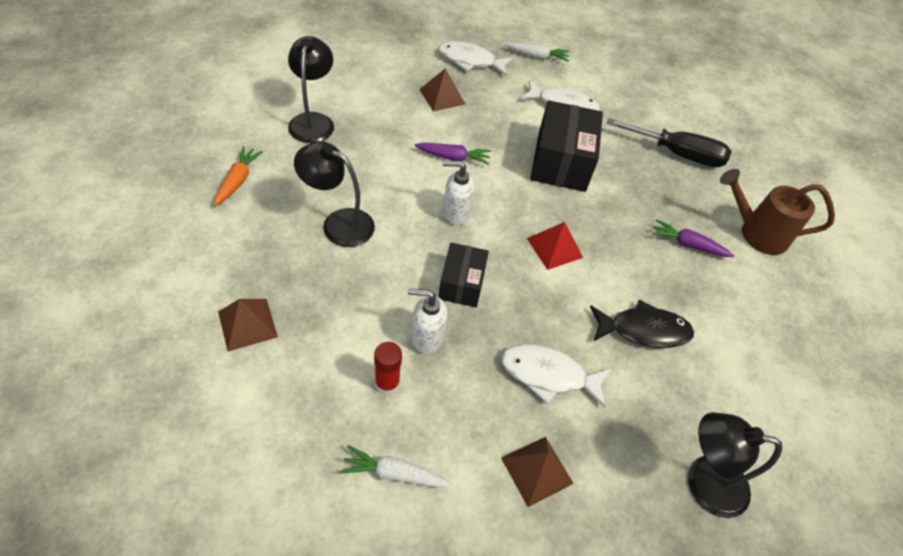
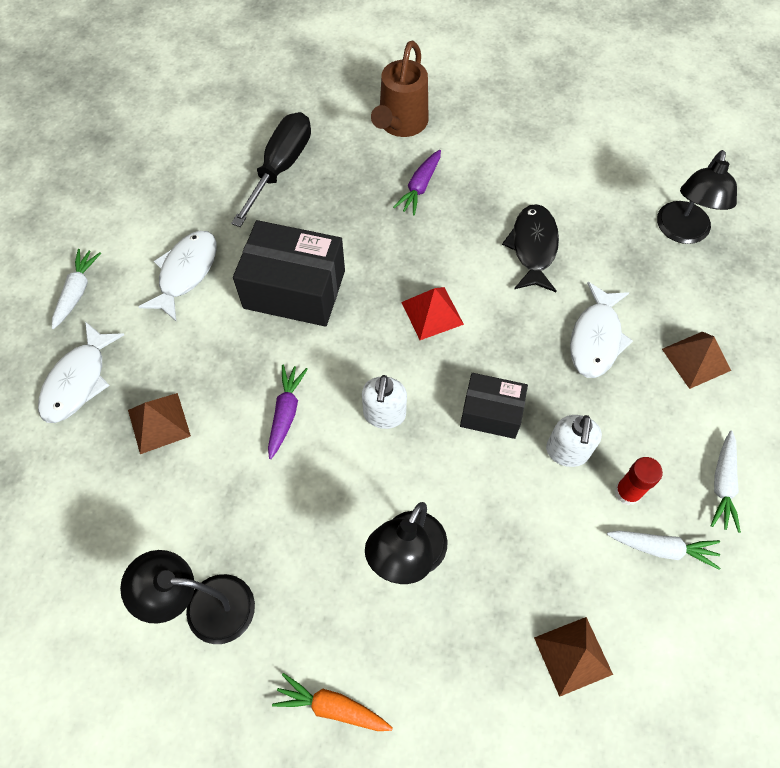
camera: 80 degrees left, 10 degrees up
(331, 406) = (662, 549): none -> white carrot

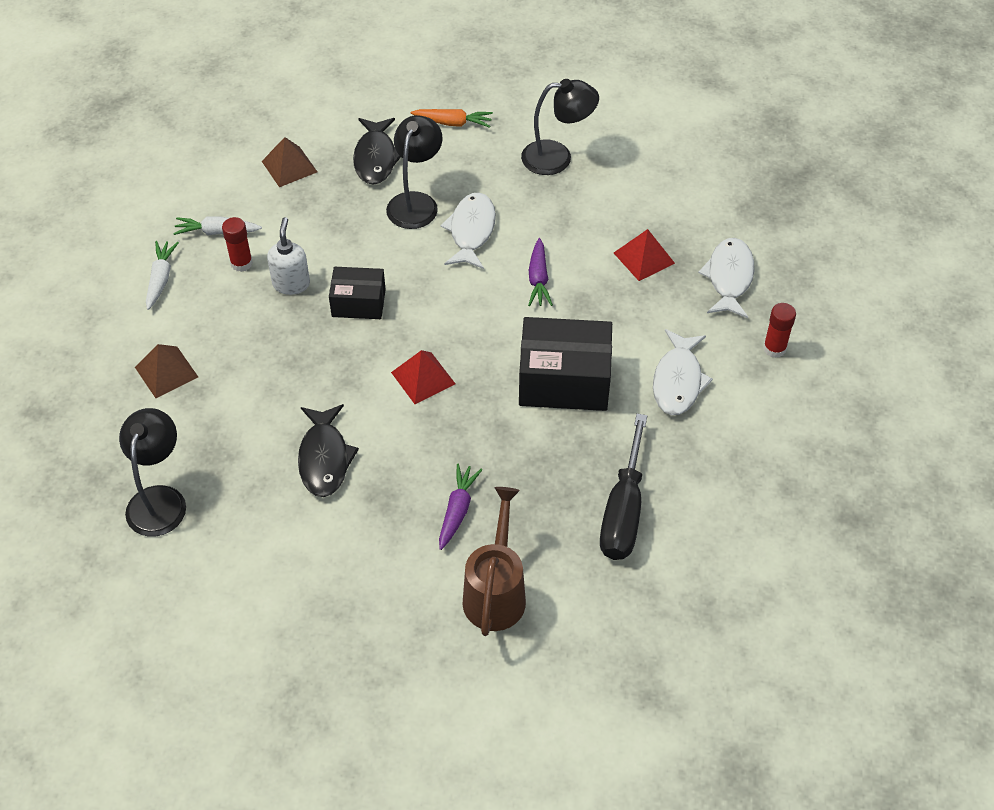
camera: 170 degrees right, 10 degrees down
(77, 292) = (774, 348): white carrot -> red glue stick
(159, 423) = (644, 258): brown pyramid -> red pyramid
(384, 415) = (452, 289): white soap dispenser -> none
(451, 651) = (376, 158): none -> black fish
(596, 338) = (261, 377): white fish -> white fish (471, 231)

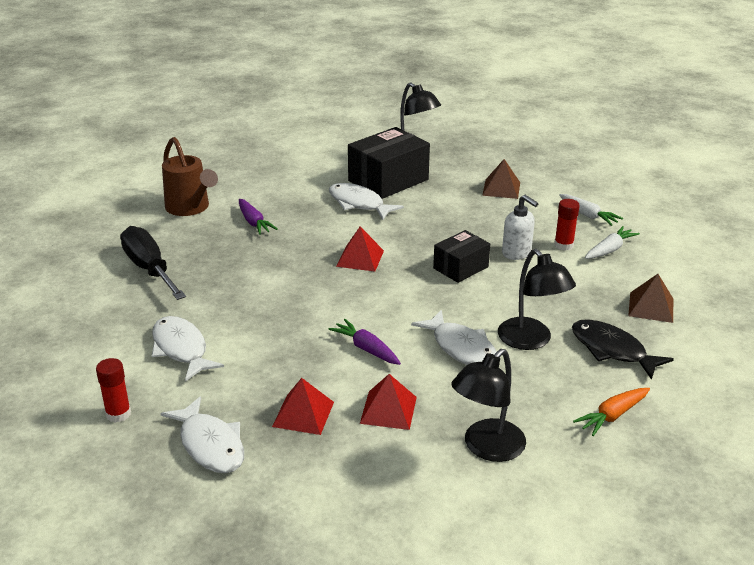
camera: 135 degrees right, 20 degrees down
(324, 458) = (359, 204): black fish -> white fish
(564, 381) = (266, 305): black box -> black box (388, 180)
(584, 221) = (388, 410): none -> red pyramid

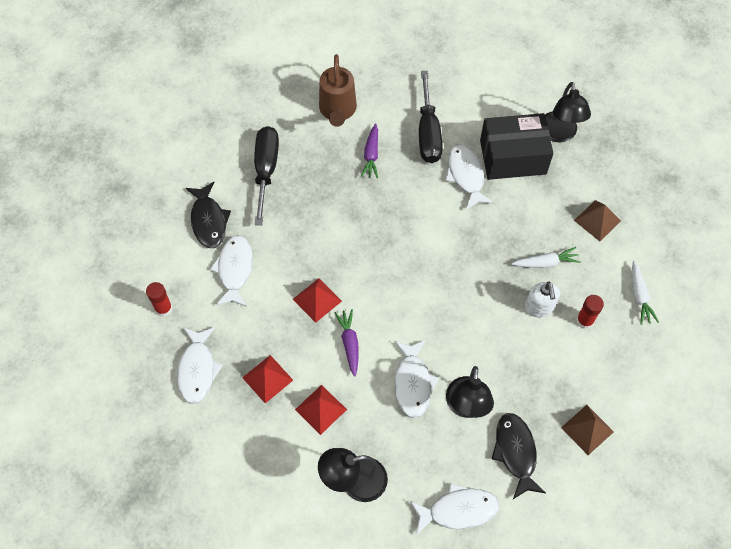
camera: 35 degrees right, 30 degrees up
(114, 326) = (209, 220): none -> black fish
(295, 192) = (428, 133): none -> black screwdriver
(360, 258) = (417, 244): red pyramid -> red pyramid (317, 300)
(460, 267) = (482, 298): black box -> none
(609, 250) = (617, 348): white carrot -> white carrot (545, 263)
(612, 416) = (458, 510): orange carrot -> white fish

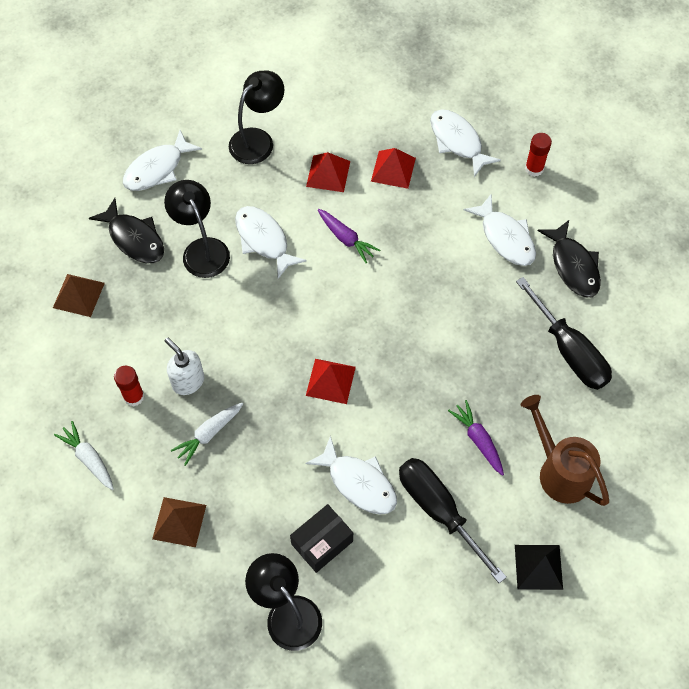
camera: 145 degrees right, 0 degrees up
(209, 220) = (573, 266): black fish -> black fish turned 150 degrees counterclockwise
(317, 300) = (407, 258): red pyramid -> red pyramid (330, 381)
(394, 74) = (538, 566): none -> black pyramid
(513, 157) = (322, 542): black box -> black box, size x0.59

